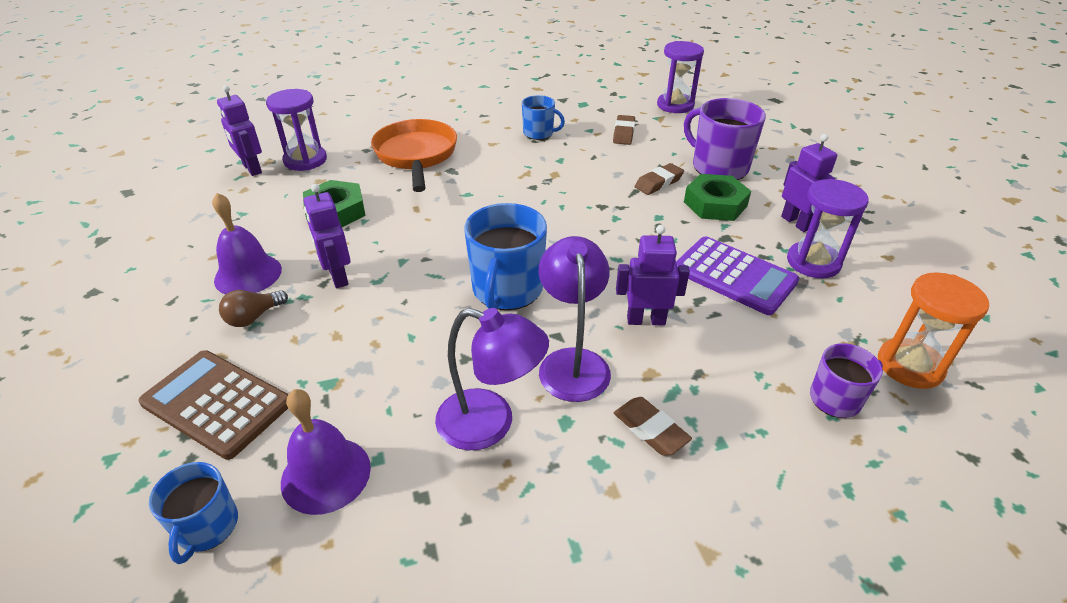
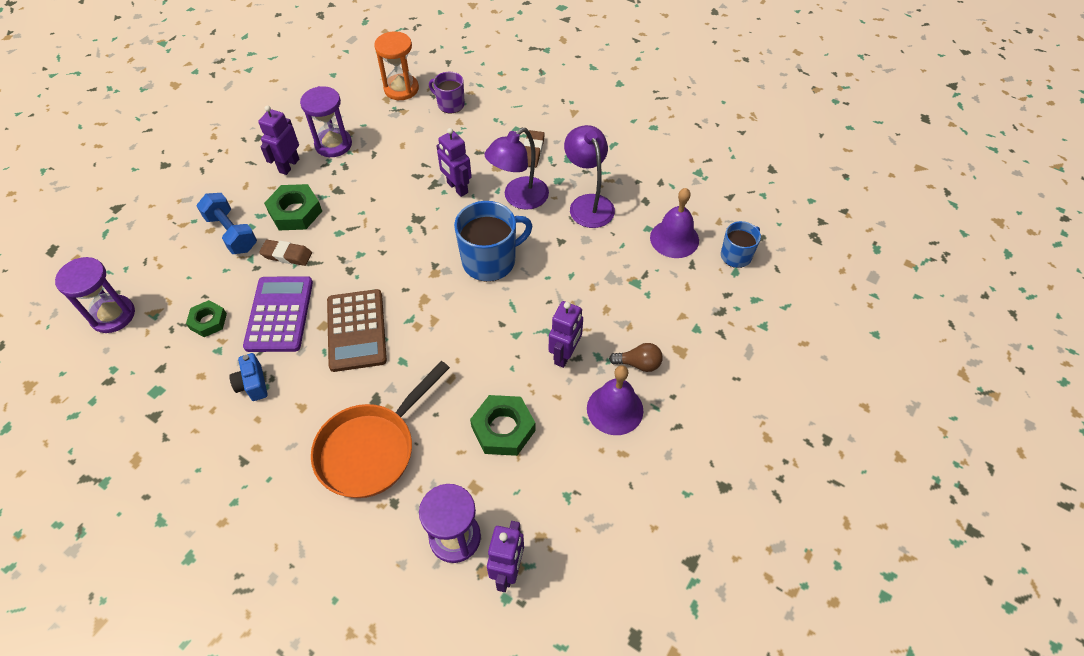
camera: 130 degrees left, 15 degrees up
(217, 403) = (697, 316): brown calculator -> brown calculator (356, 330)
(539, 133) = (253, 384): blue mug -> blue camera
(623, 133) = (208, 321): brown eraser -> green nut
(718, 167) = (232, 233): purple mug -> blue dumbbell
(734, 276) = (379, 170): purple calculator -> purple calculator (279, 314)

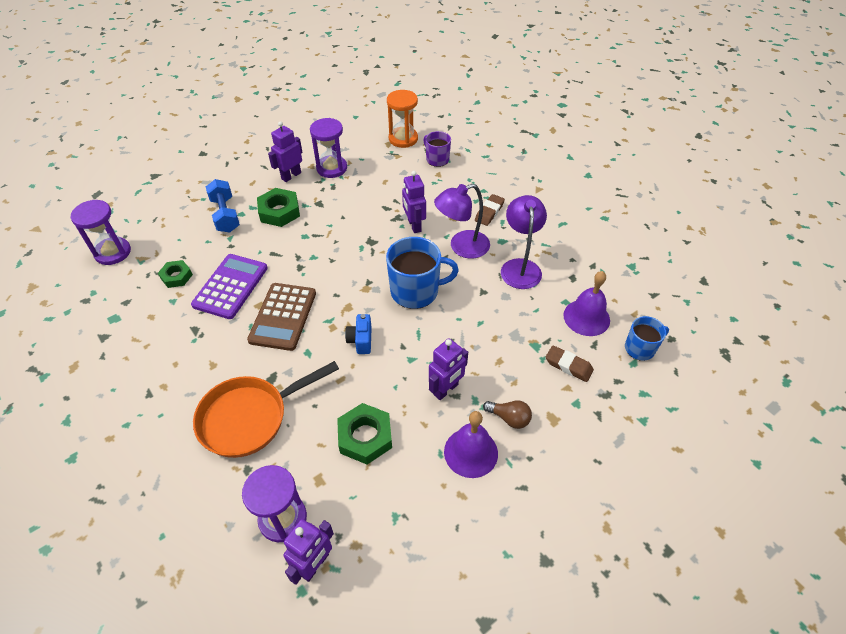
camera: 20 degrees right, 5 degrees down
(253, 384) = (185, 335): blue camera -> blue camera (361, 340)
(287, 255) = (257, 243): brown eraser -> brown eraser (568, 366)

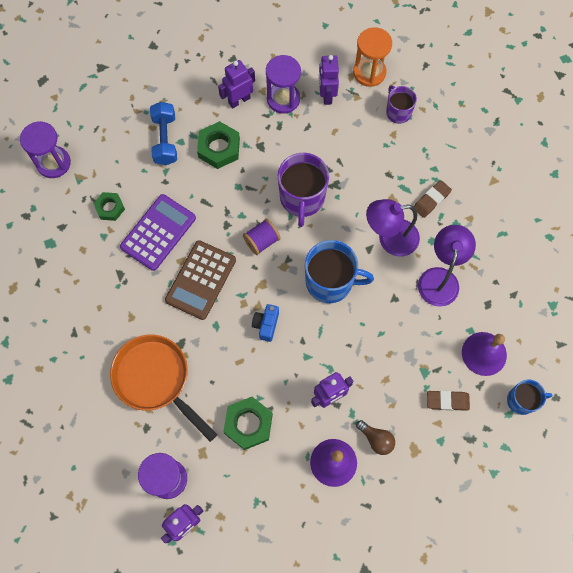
camera: 15 degrees right, 20 degrees up
(250, 417) = (156, 379): orange pan -> orange pan turned 60 degrees clockwise
(338, 273) = (262, 241): none -> purple spool
(369, 233) = (302, 198): none -> purple mug
(414, 225) = (349, 199): purple robot -> purple robot (326, 95)
(568, 366) = (447, 401): brown eraser -> brown eraser turned 45 degrees counterclockwise

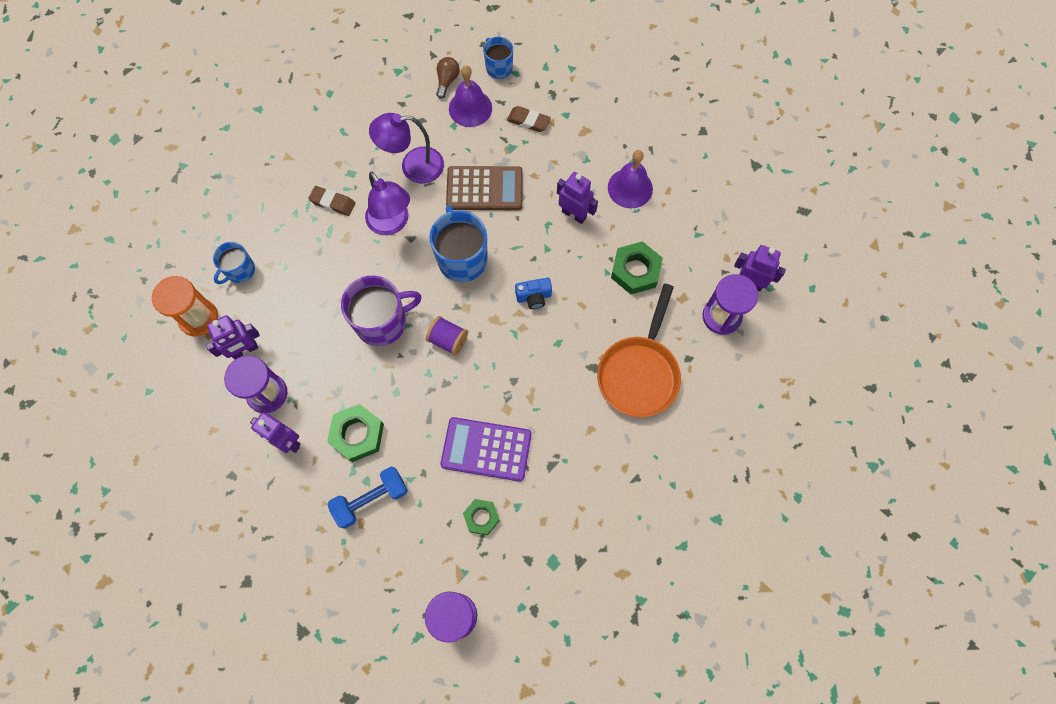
camera: 115 degrees left, 0 degrees up
(201, 280) = (518, 380): brown calculator -> brown calculator (484, 189)
(376, 439) = (592, 163): brown light bulb -> brown light bulb (447, 81)
(398, 112) = (240, 270): purple mug -> blue mug
(447, 401) = (528, 121): brown eraser -> brown eraser turned 45 degrees counterclockwise

